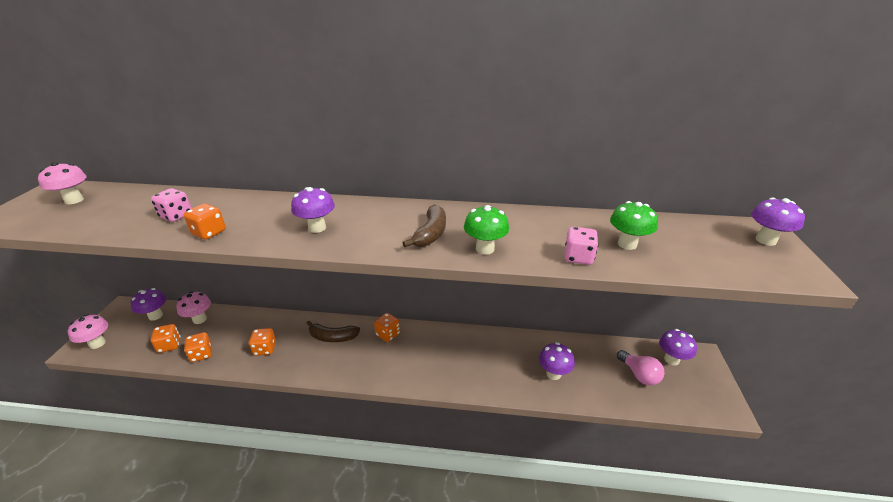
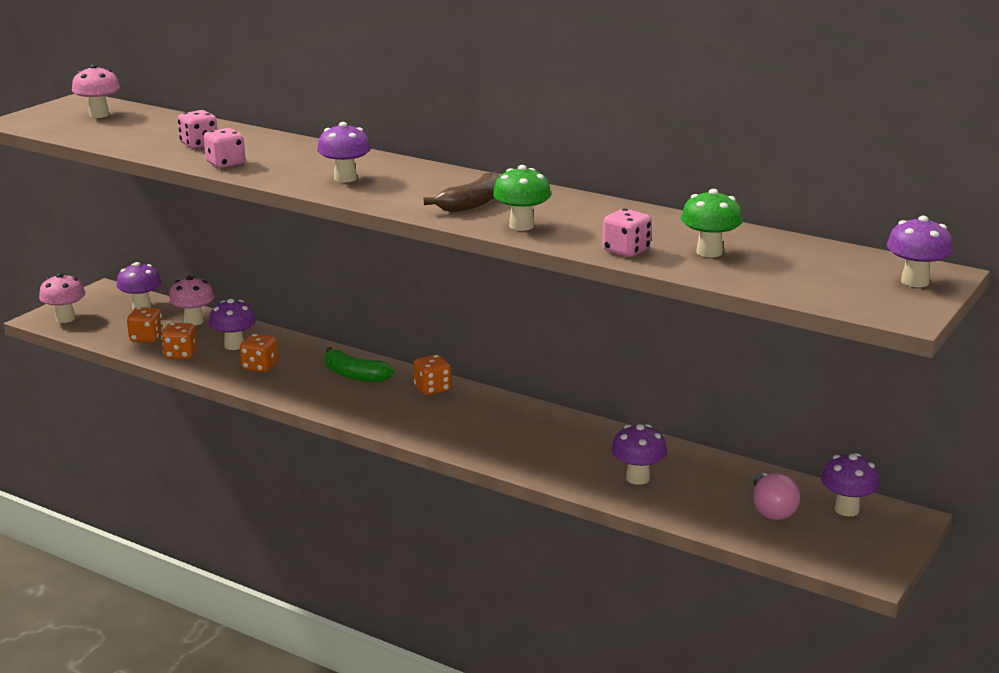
camera: 25 degrees right, 10 degrees down
(209, 233) = (225, 164): orange dice -> pink dice
(238, 334) = (234, 345): none -> purple mushroom
(333, 337) = (354, 375): brown banana -> green banana

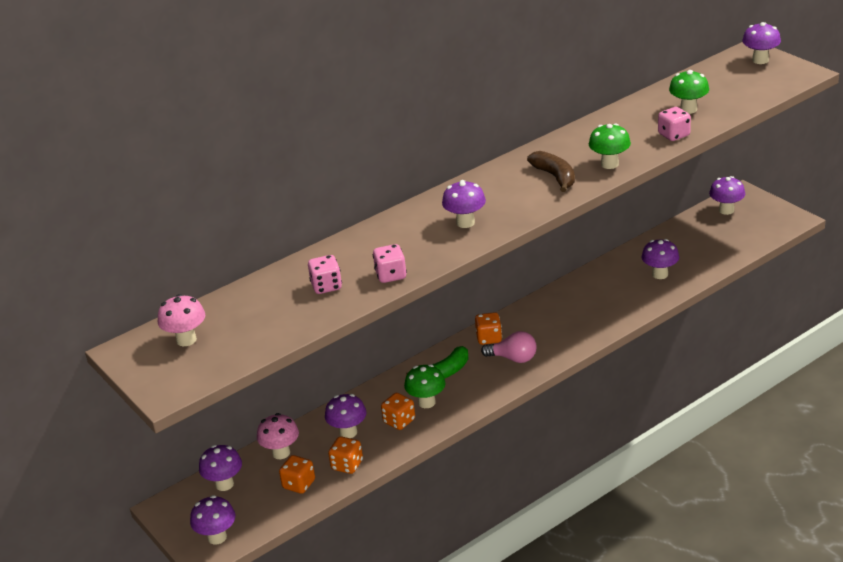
camera: 65 degrees left, 10 degrees up
(65, 318) = (217, 537): pink mushroom -> purple mushroom
(297, 375) = (426, 402): none -> green mushroom
(771, 510) = (717, 235): pink light bulb -> pink light bulb (513, 358)

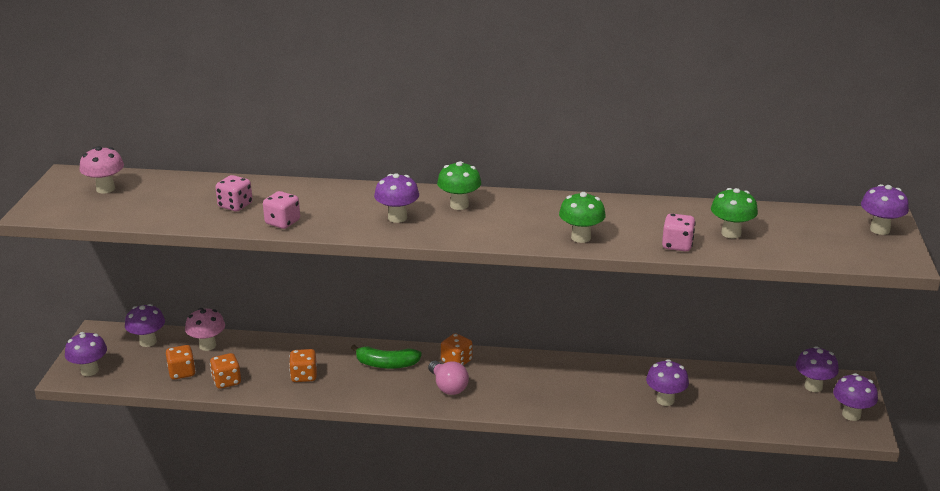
camera: 40 degrees right, 5 degrees down
(348, 432) = (264, 361): purple mushroom -> purple mushroom (851, 415)
(426, 402) = (341, 376): green mushroom -> green mushroom (459, 205)
(555, 177) = (522, 223): brown banana -> none

